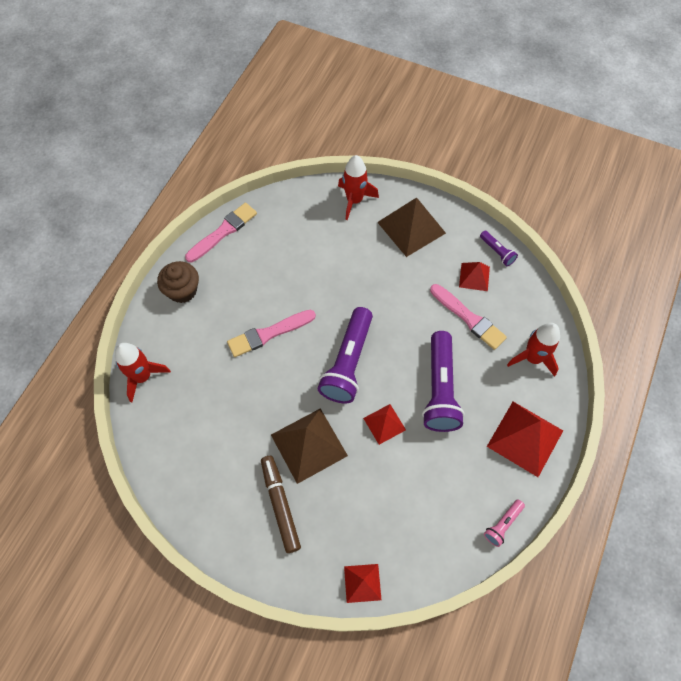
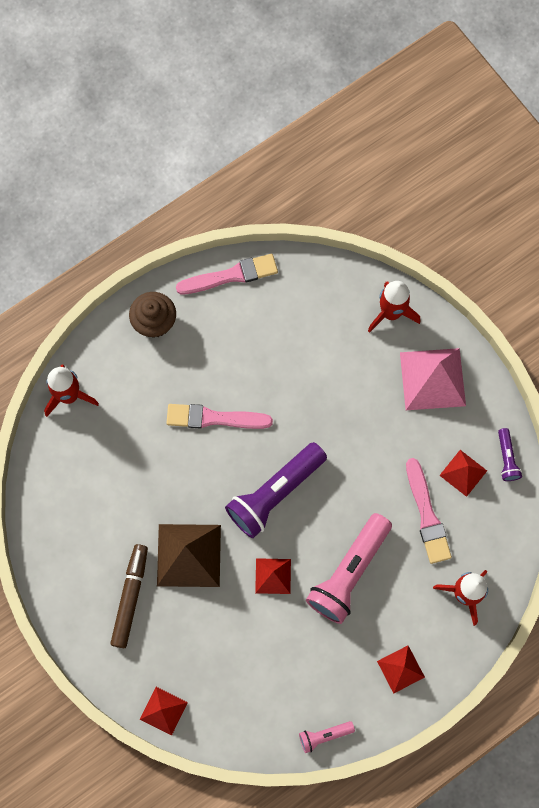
camera: 30 degrees right, 10 degrees up
(411, 227) = (432, 379): brown pyramid -> pink pyramid
(440, 389) = (349, 572): purple flashlight -> pink flashlight
(525, 438) = (400, 669): red pyramid -> red pyramid, size x0.56

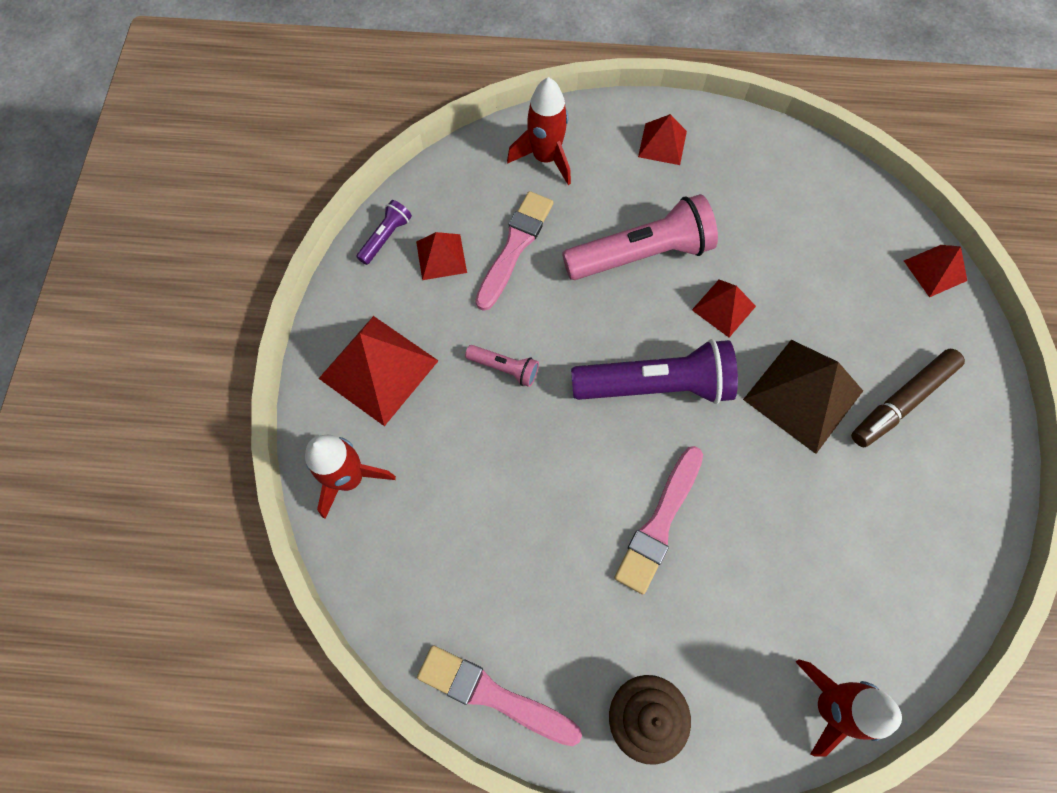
camera: 140 degrees left, 5 degrees down
(214, 418) = (659, 523): pink brush -> pink brush turned 75 degrees clockwise
(324, 735) = (782, 144): pink flashlight -> pink flashlight (504, 368)
(432, 379) = (378, 369): pink pyramid -> red pyramid

